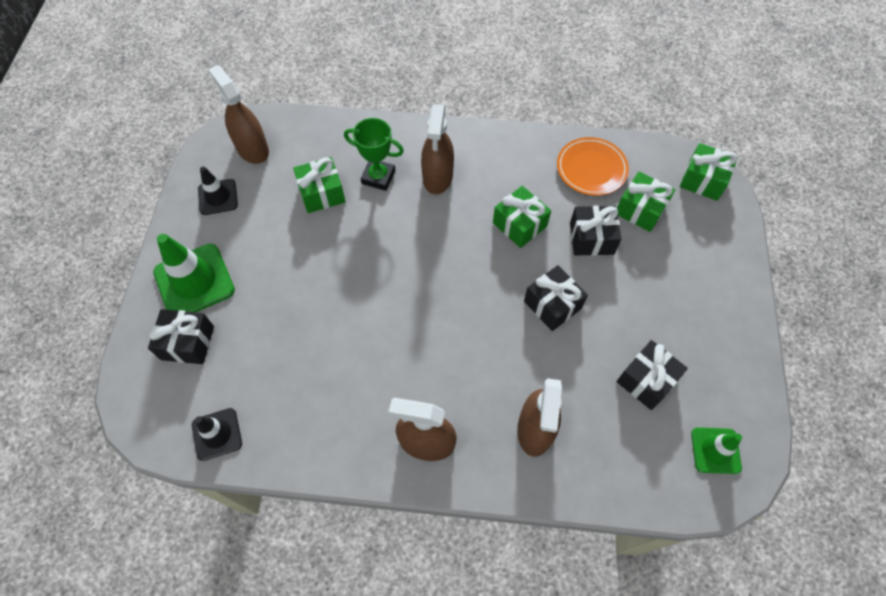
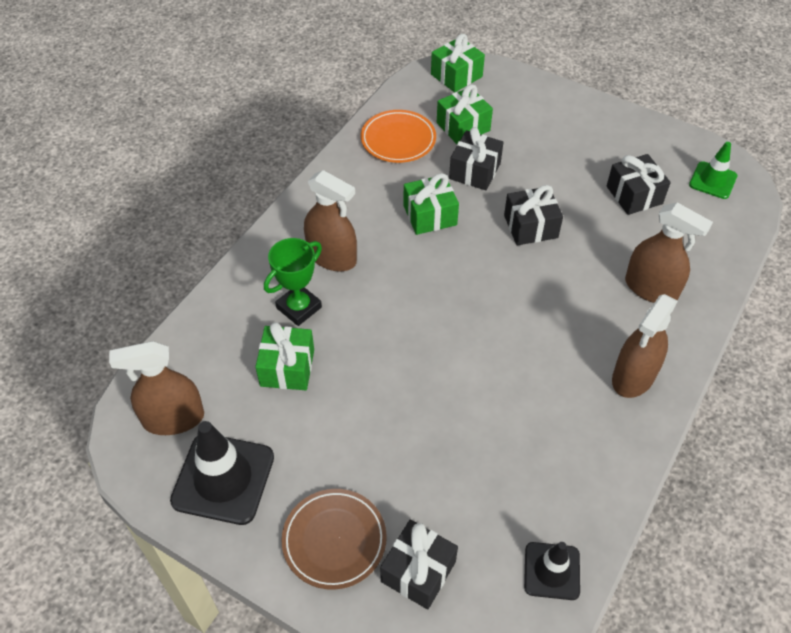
camera: 65 degrees left, 10 degrees down
(194, 281) = (334, 540): green traffic cone -> brown plate
(218, 197) = (223, 478): black traffic cone -> black traffic cone, size x1.68

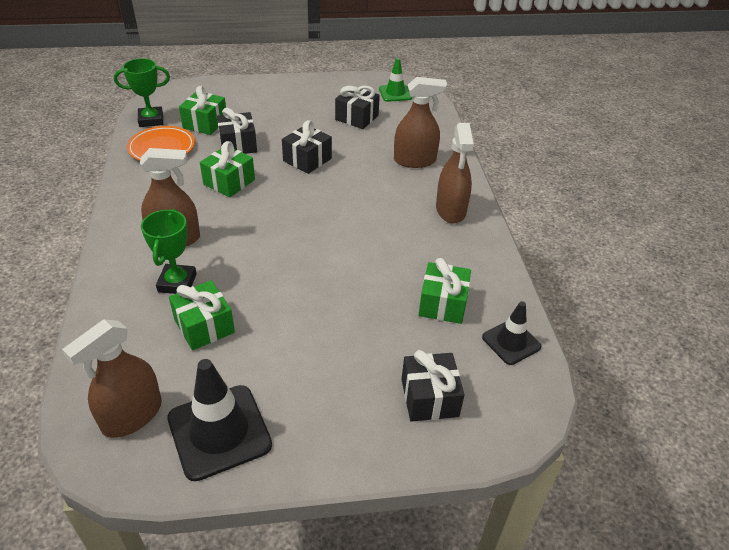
camera: 40 degrees left, 10 degrees down
(334, 540) = (351, 417): brown plate -> none
(414, 98) = (151, 120): none -> green trophy
(456, 75) = (172, 97): green gift -> green gift (443, 304)

